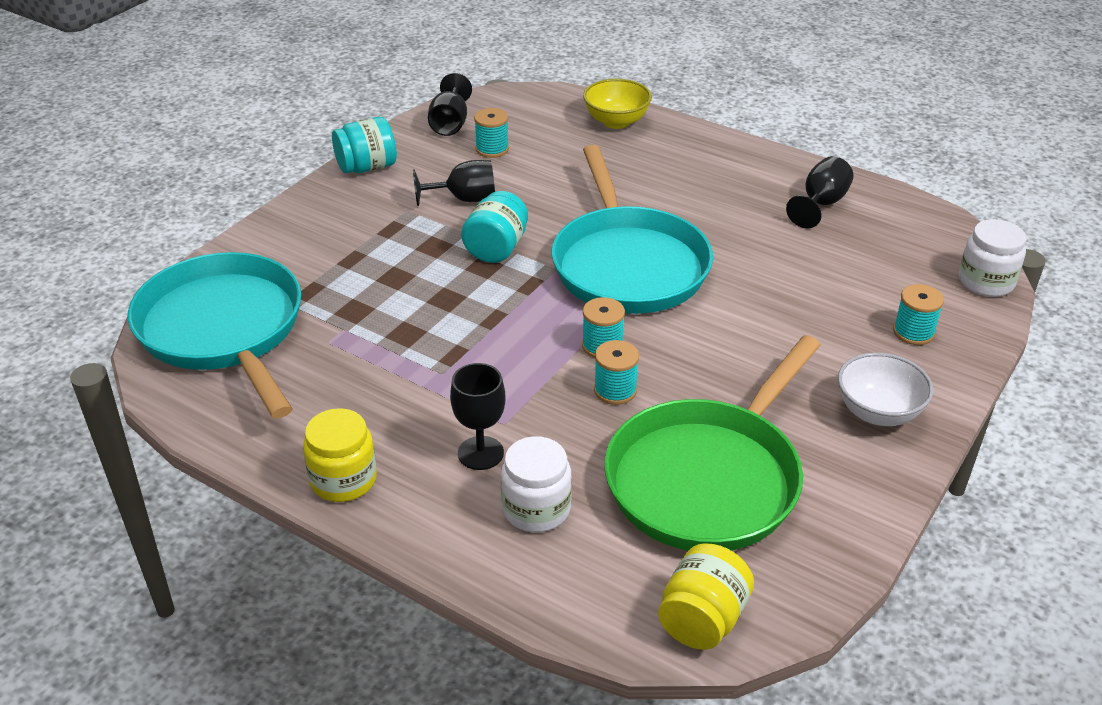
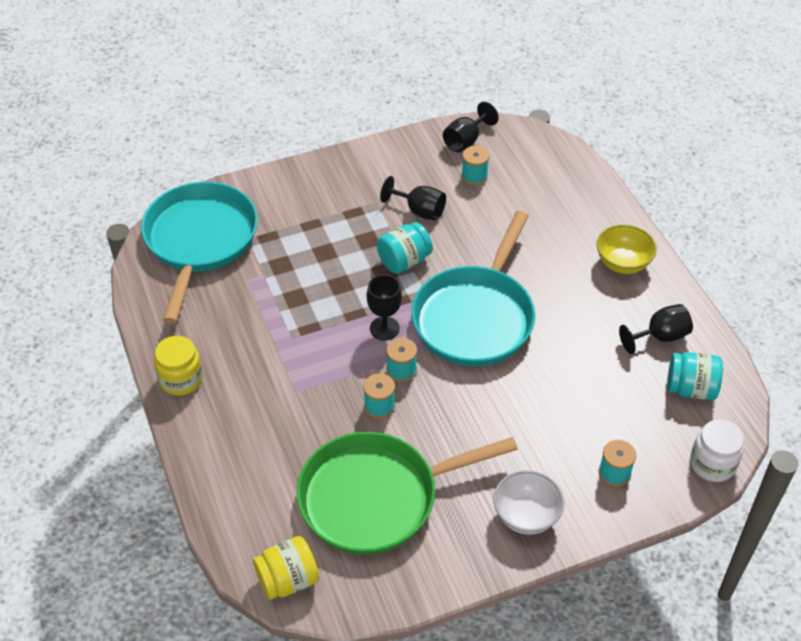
camera: 35 degrees right, 10 degrees up
(367, 167) = (381, 154): turquoise jar -> turquoise jar (691, 388)
(480, 453) = (266, 404): black goblet -> black goblet (384, 328)
(536, 509) = (263, 458): white jar -> none
(616, 122) = (582, 192): yellow bowl -> yellow bowl (622, 263)

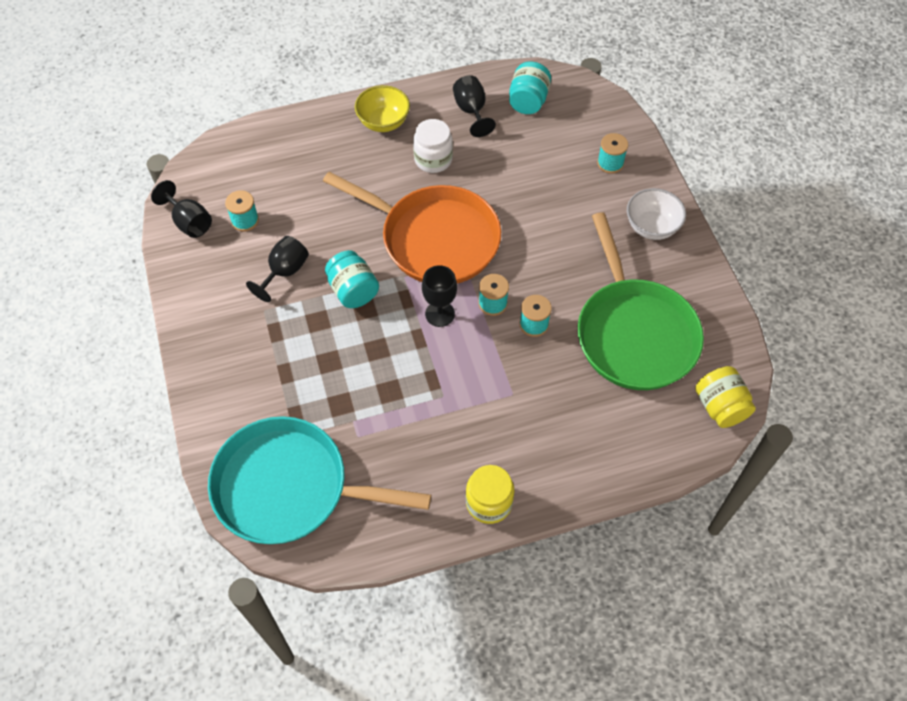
camera: 85 degrees left, 10 degrees up
(475, 317) = (434, 239): turquoise pan -> orange pan
(712, 464) = (602, 101): white jar -> white jar (433, 159)

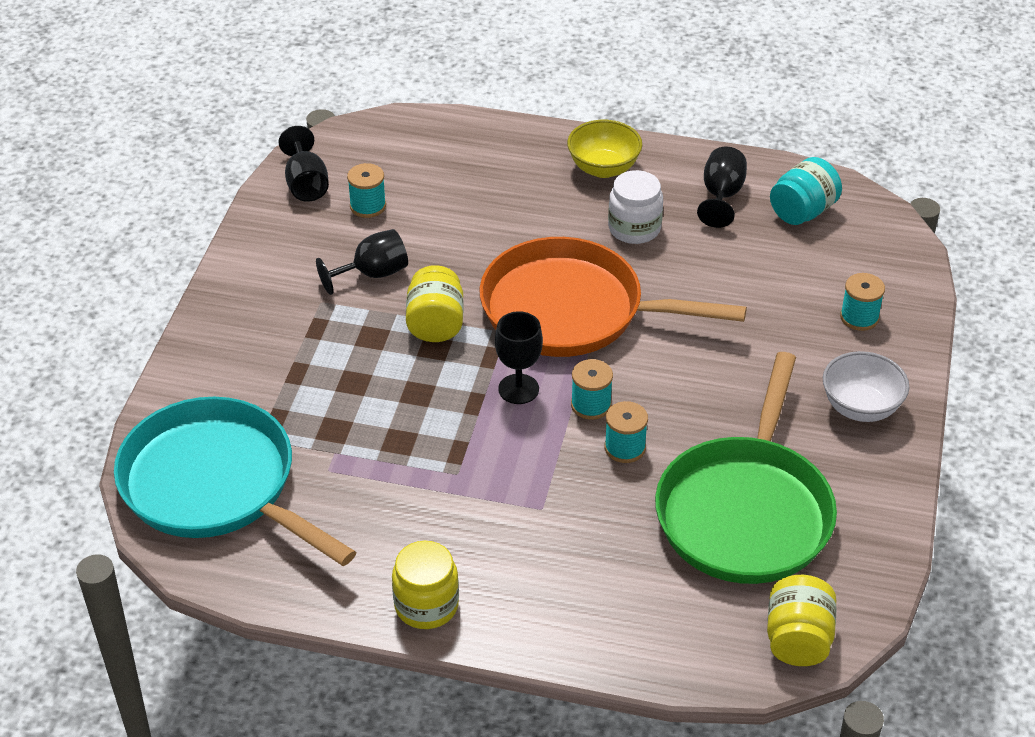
camera: 30 degrees right, 15 degrees down
(353, 291) = (435, 324): turquoise jar -> yellow jar
(434, 239) = (571, 310): orange pan -> orange pan turned 135 degrees clockwise

